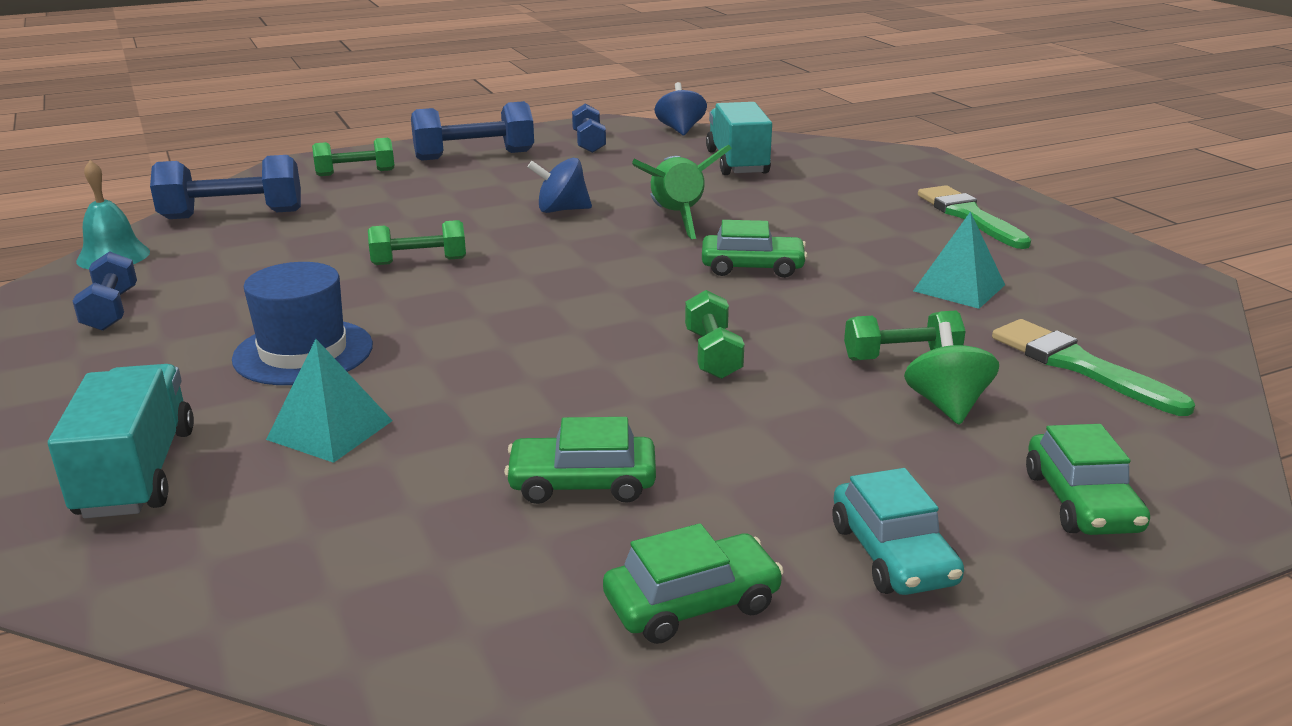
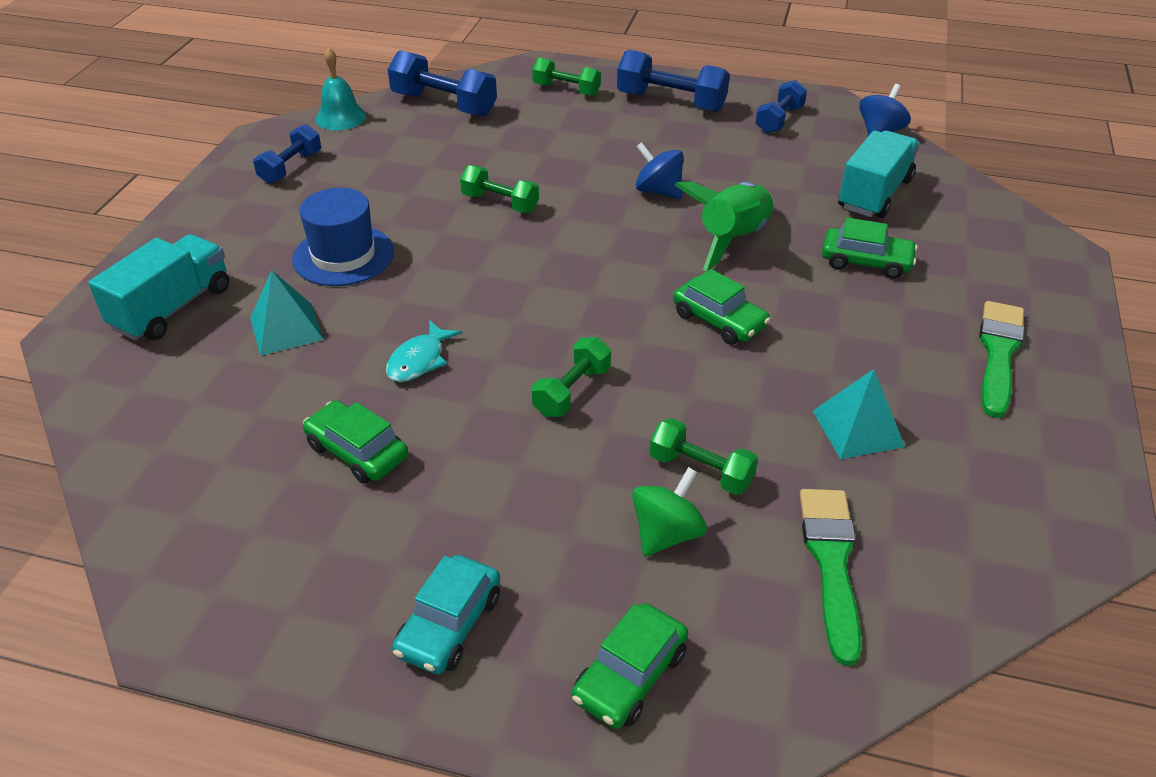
camera: 40 degrees right, 15 degrees up
(529, 393) = (419, 360): none -> turquoise fish
(692, 603) = (300, 576): green car -> green car (866, 262)

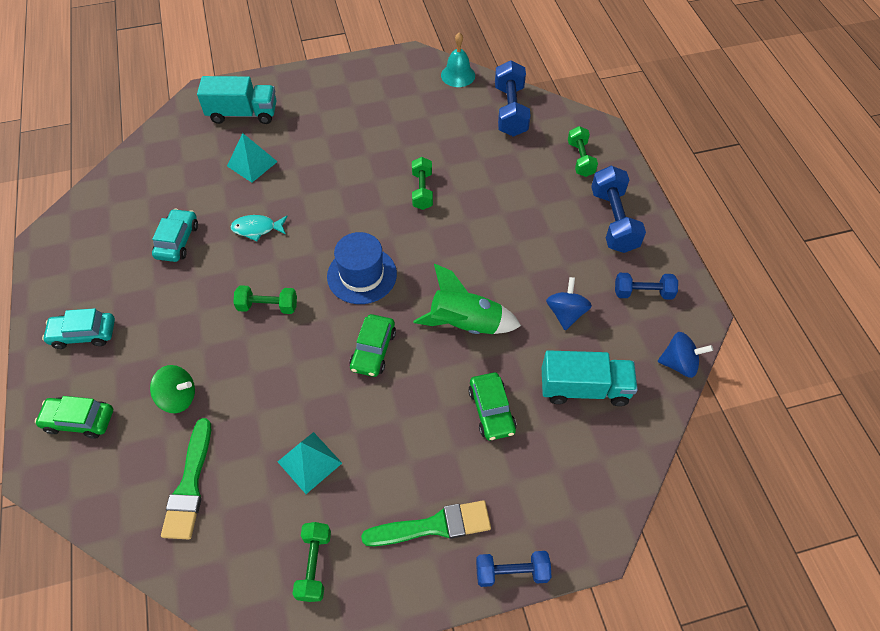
camera: 60 degrees right, 15 degrees up
(291, 167) = (391, 85): blue dumbbell -> blue dumbbell (511, 572)
(343, 255) = (325, 151): blue hat -> blue hat (362, 275)
(357, 451) = (177, 241): green car -> turquoise car
(658, 191) = (493, 261): blue spinning top -> blue spinning top (566, 313)
(701, 470) = (233, 394): green dumbbell -> green dumbbell (314, 565)
(831, 563) = (190, 485): green brush -> green brush turned 120 degrees clockwise

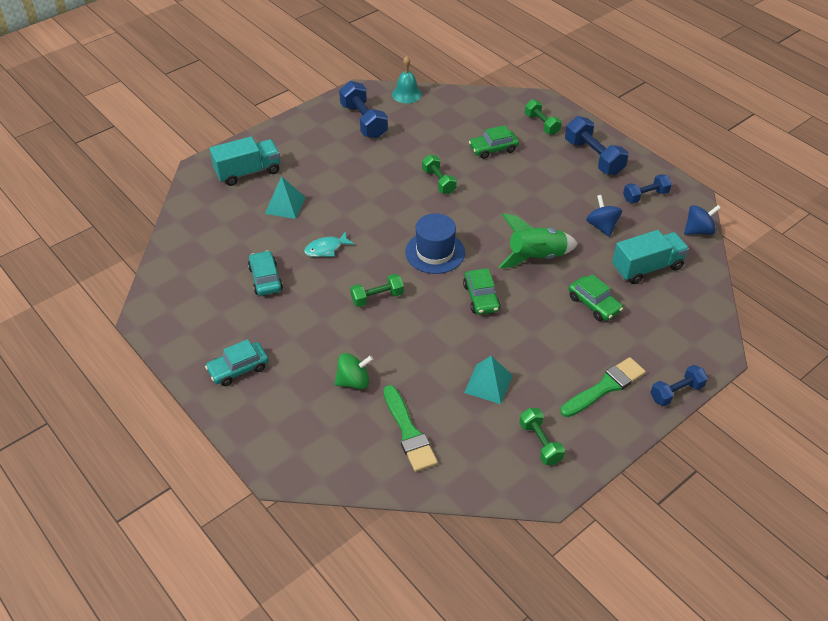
camera: 25 degrees left, 10 degrees down
(79, 420) = (284, 426): green car -> green car (493, 149)
(510, 111) = (466, 107): blue dumbbell -> blue dumbbell (363, 121)

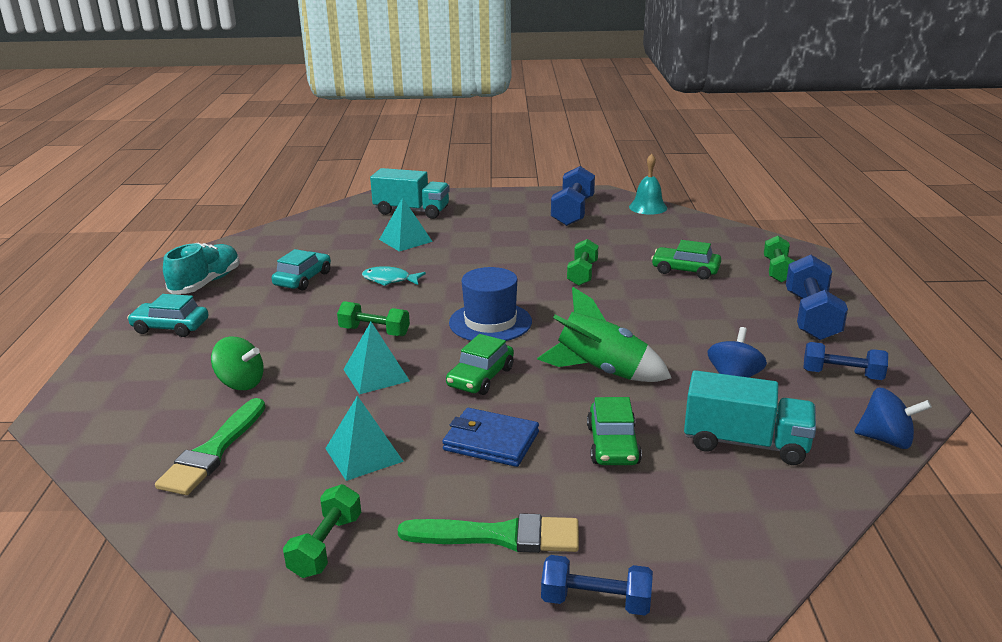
camera: 40 degrees right, 20 degrees down
(200, 319) = (206, 283): none -> turquoise shoe
(423, 329) = (376, 375): none -> turquoise pyramid
(538, 336) = (491, 441): none -> blue wallet

